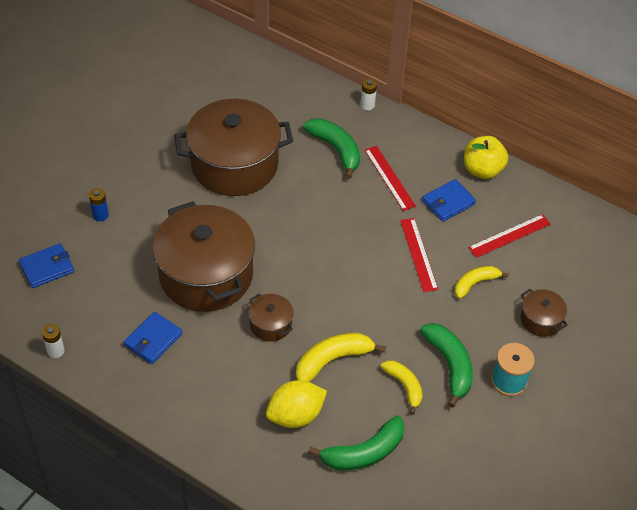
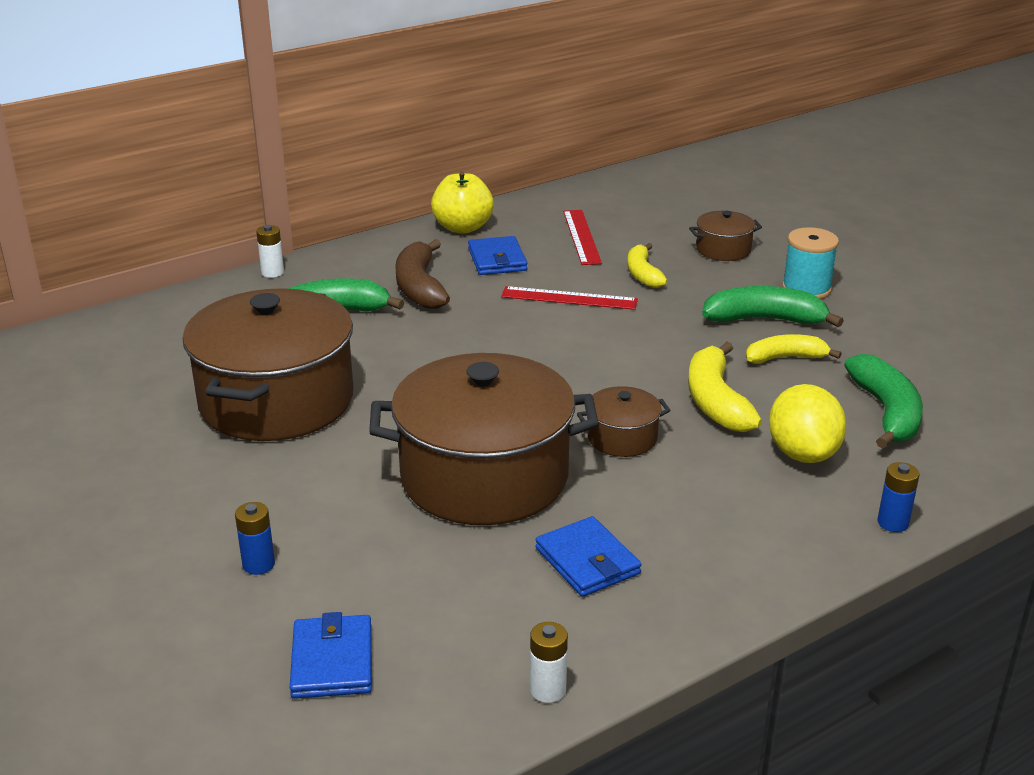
camera: 65 degrees left, 20 degrees down
(244, 471) = (893, 523): none -> blue battery
(389, 178) = (420, 287): red ruler -> brown banana

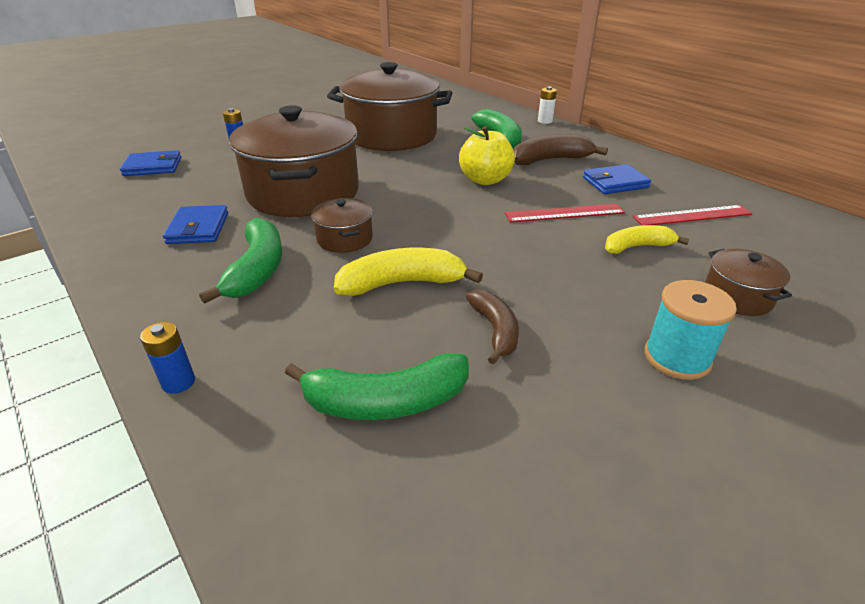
camera: 85 degrees right, 5 degrees up
(462, 228) = (662, 168): yellow apple -> yellow apple (485, 180)
(548, 690) = (87, 219): white battery -> none
(569, 298) = (564, 213): red ruler -> red ruler turned 75 degrees clockwise
(587, 561) = (198, 228): blue wallet -> blue wallet turned 60 degrees counterclockwise
(765, 320) = (577, 320): green banana -> green banana (257, 269)
(785, 358) = (495, 330): yellow banana -> brown banana
(802, 453) = (310, 330): yellow lemon -> none

